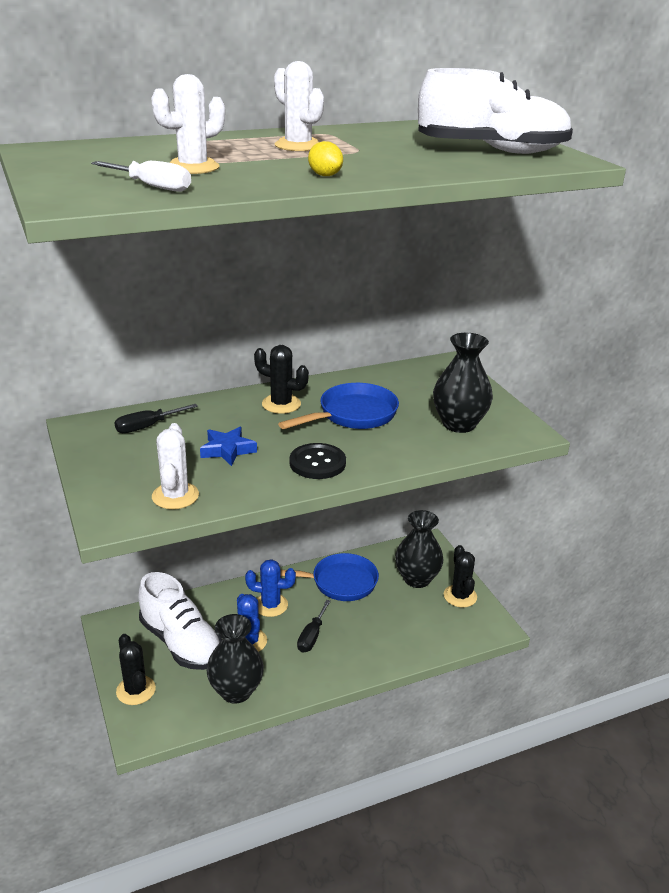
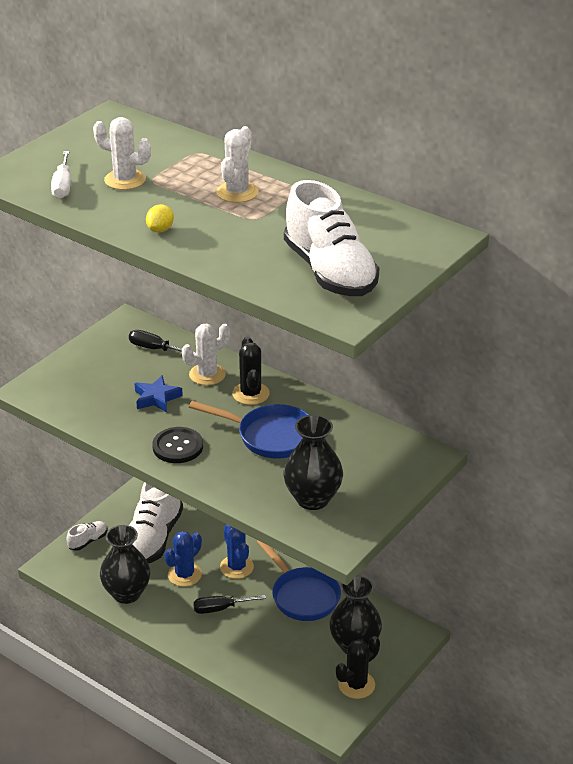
camera: 60 degrees right, 5 degrees up
(136, 690) = (88, 541): black cactus -> white shoe
(175, 496) = (78, 402): white cactus -> white cactus (207, 374)

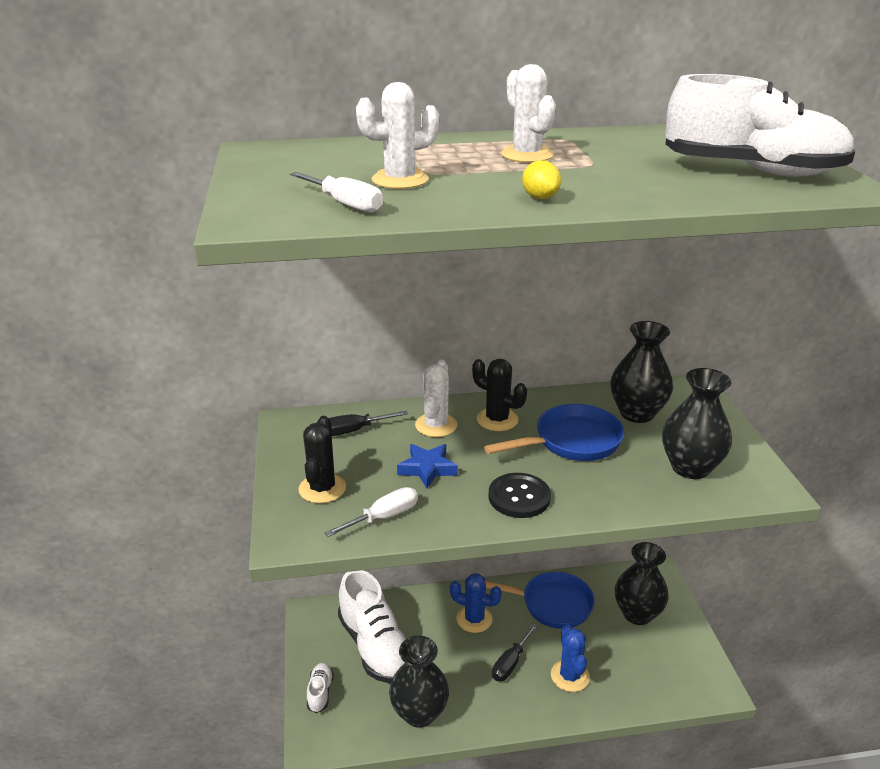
camera: 45 degrees left, 5 degrees down
(90, 410) = (384, 517): none -> white screwdriver
(184, 575) = (444, 657): blue cactus -> blue cactus (570, 676)
(350, 446) = (637, 413): none -> black vase
(356, 685) = (682, 643): black cactus -> black cactus (322, 488)

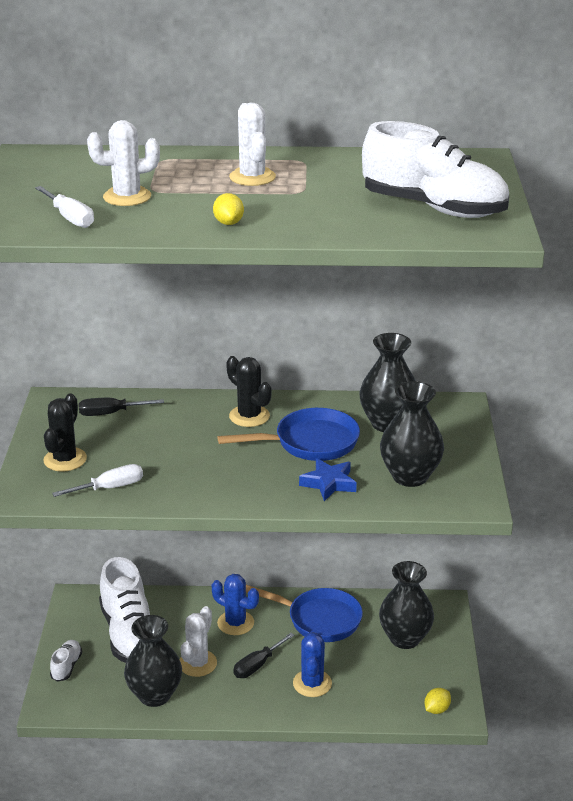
camera: 10 degrees right, 0 degrees up
(427, 469) = (165, 453): blue star -> blue star (329, 483)
(436, 425) = (189, 416): white cactus -> white cactus (197, 663)
(519, 497) = (236, 484): black button -> none
(698, 688) = (436, 709): none -> yellow lemon

